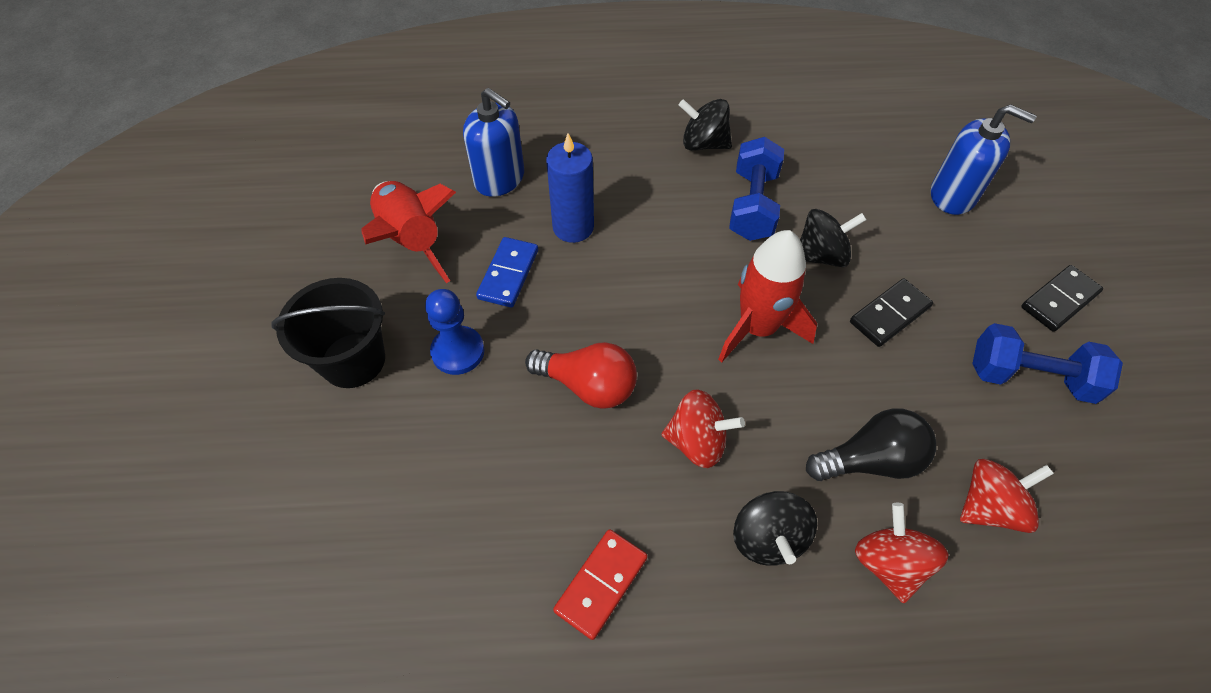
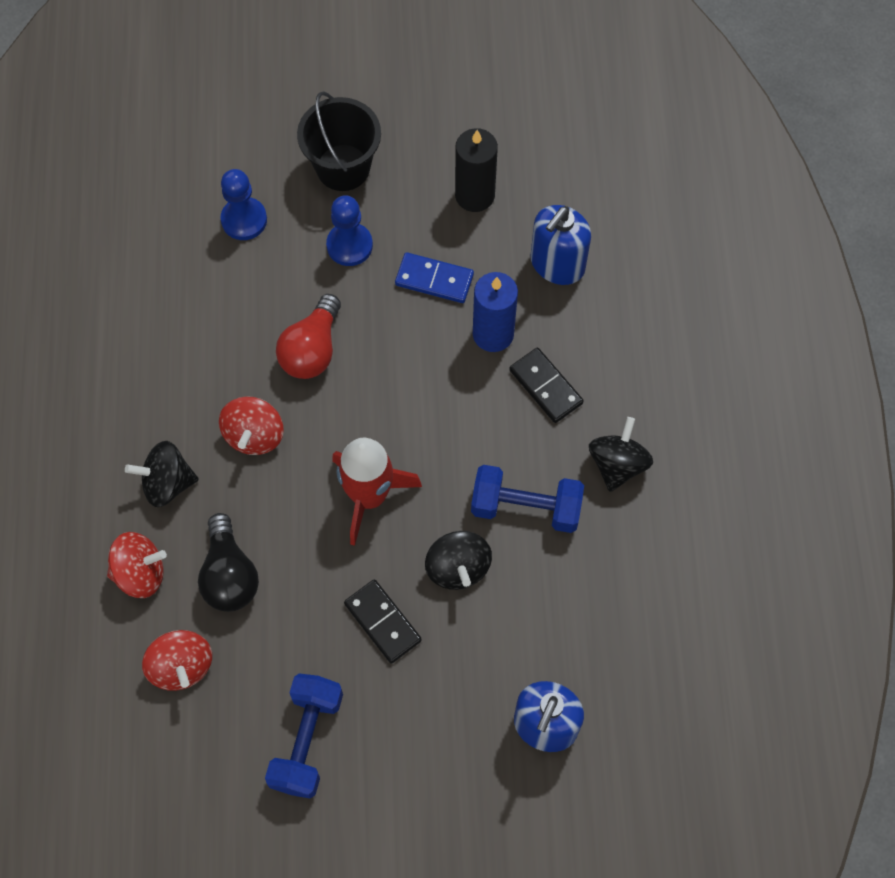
camera: 90 degrees right, 10 degrees up
(407, 466) = (244, 220): none -> blue pawn
(412, 240) = (475, 195): red rocket -> black candle
(601, 584) = (141, 360): red domino -> none
(1059, 300) = (398, 800): black domino -> black domino (546, 386)

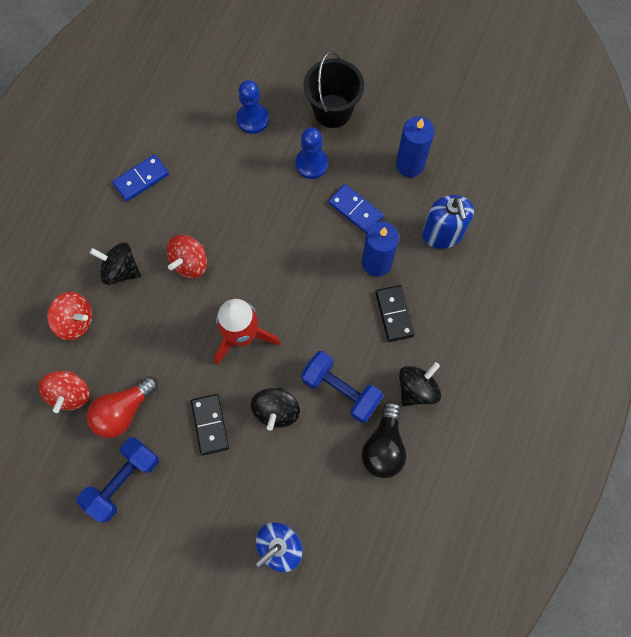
camera: 25 degrees right, 5 degrees up
(134, 356) = (141, 179): none -> blue domino
(229, 575) = (129, 348): black light bulb -> black light bulb (384, 446)
(312, 349) = (254, 222): red light bulb -> red light bulb (123, 411)
(475, 195) = (410, 164): black candle -> blue candle
(557, 264) = (442, 234): blue soap dispenser -> blue soap dispenser turned 75 degrees counterclockwise

